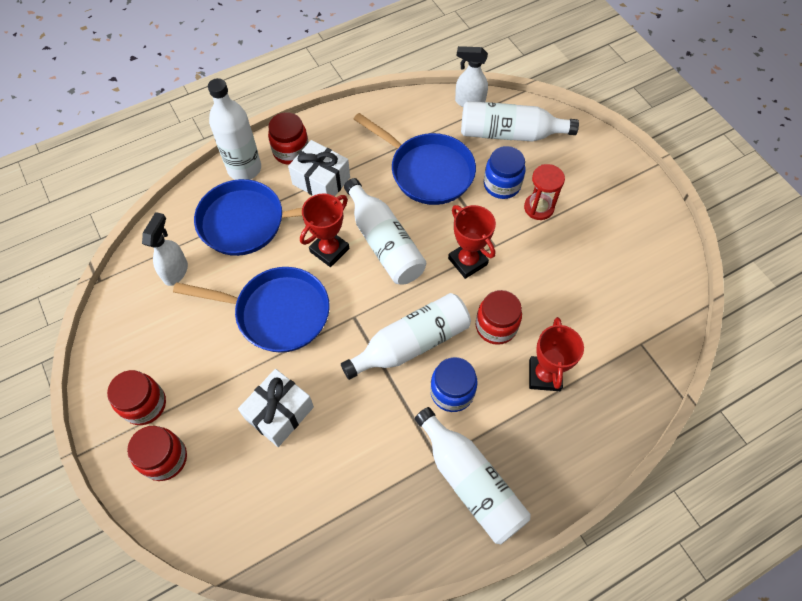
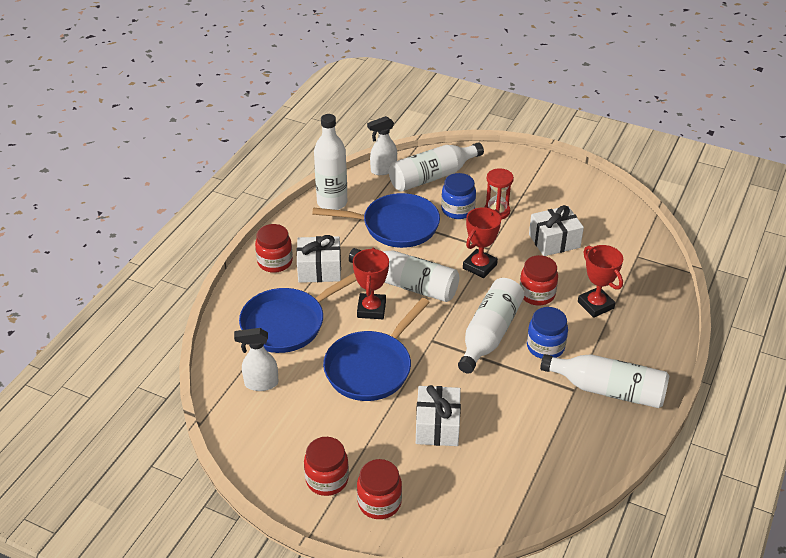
camera: 35 degrees left, 20 degrees down
(176, 271) = (260, 383): white spray bottle -> white spray bottle turned 75 degrees counterclockwise
(244, 168) = (247, 291): white bottle -> white bottle (332, 202)
(277, 313) = (371, 367): blue pan -> blue pan turned 150 degrees clockwise
(467, 261) = (479, 266): red trophy -> red trophy turned 75 degrees counterclockwise
(567, 275) = (554, 241): none -> white gift

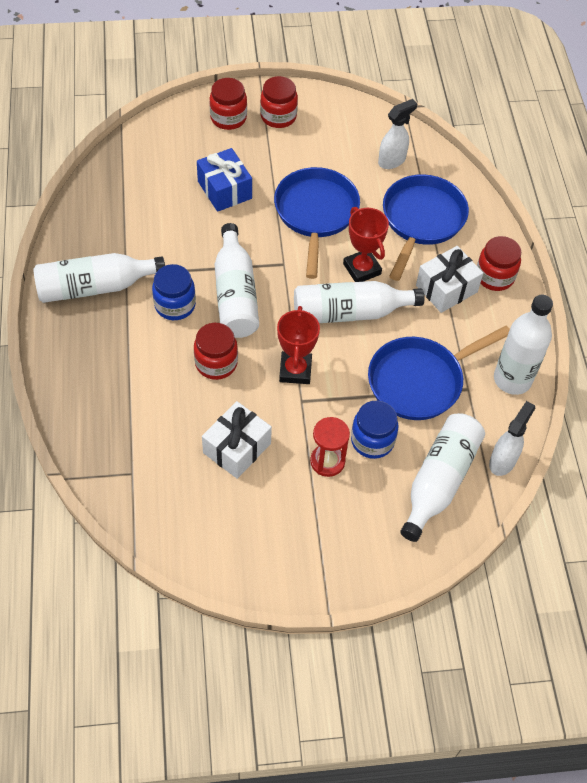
camera: 145 degrees right, 15 degrees up
(437, 426) = (224, 190): white gift -> blue gift
(595, 305) = (149, 379): red trophy -> none

